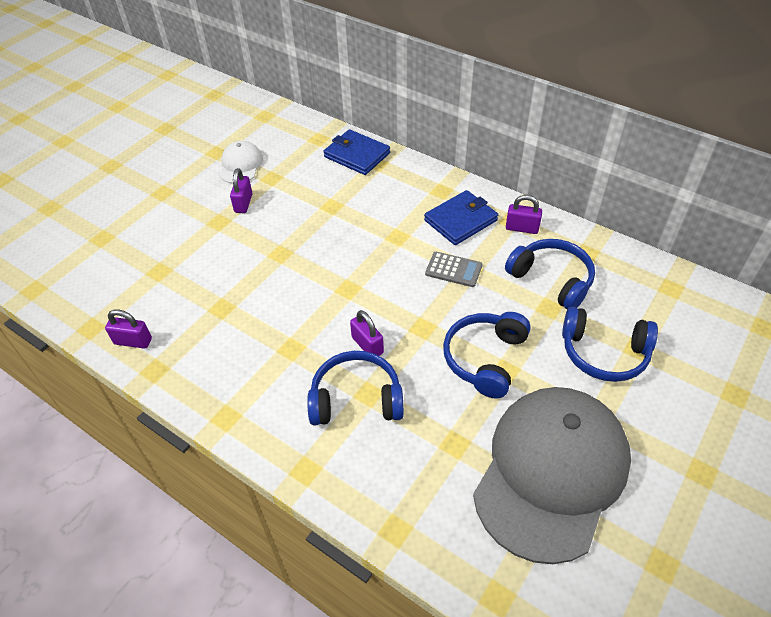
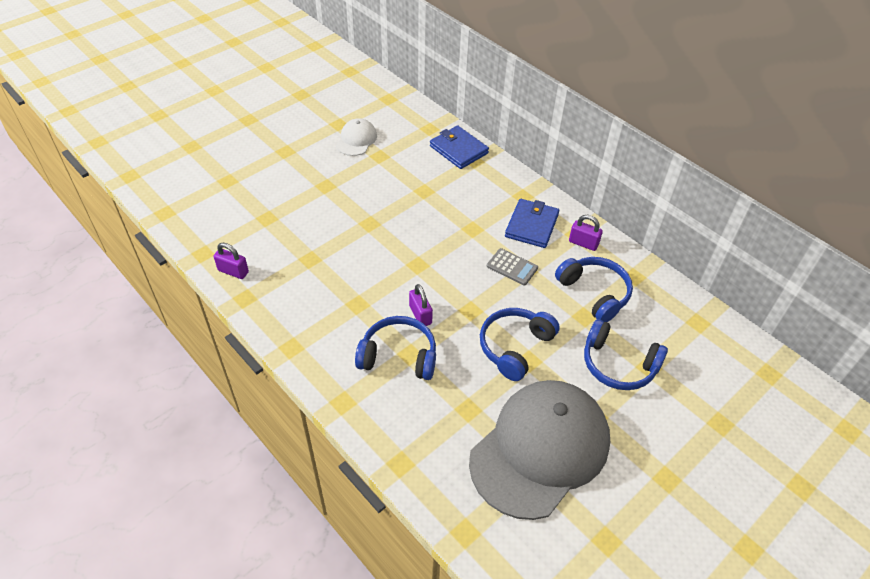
camera: 10 degrees right, 0 degrees up
(243, 203) = (350, 174): purple padlock -> none
(460, 220) = (531, 225): blue wallet -> blue wallet turned 45 degrees counterclockwise

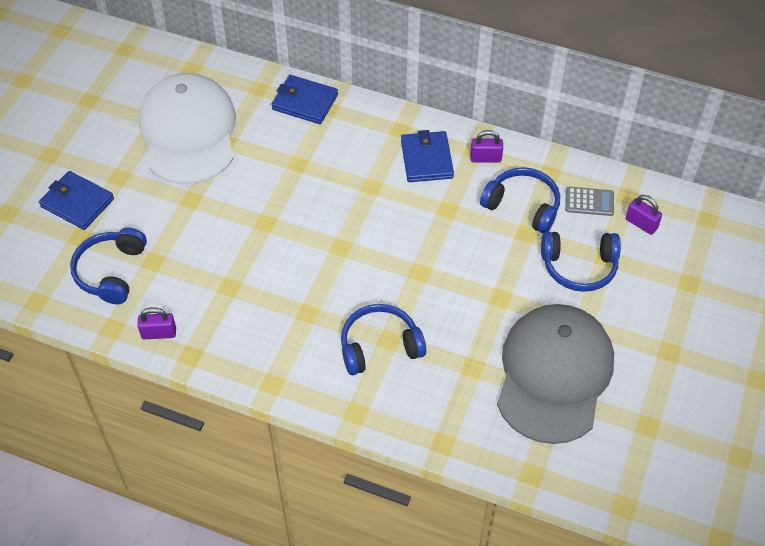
camera: 25 degrees left, 5 degrees up
(243, 157) = (77, 203): none -> blue wallet
(356, 140) = (189, 132): white cap -> white cap, size x2.25
(420, 315) = (375, 297): purple padlock -> purple padlock (641, 224)
(512, 267) = (432, 211): grey calculator -> grey calculator (589, 202)
(515, 347) = (480, 290): blue headphones -> blue headphones (111, 272)

